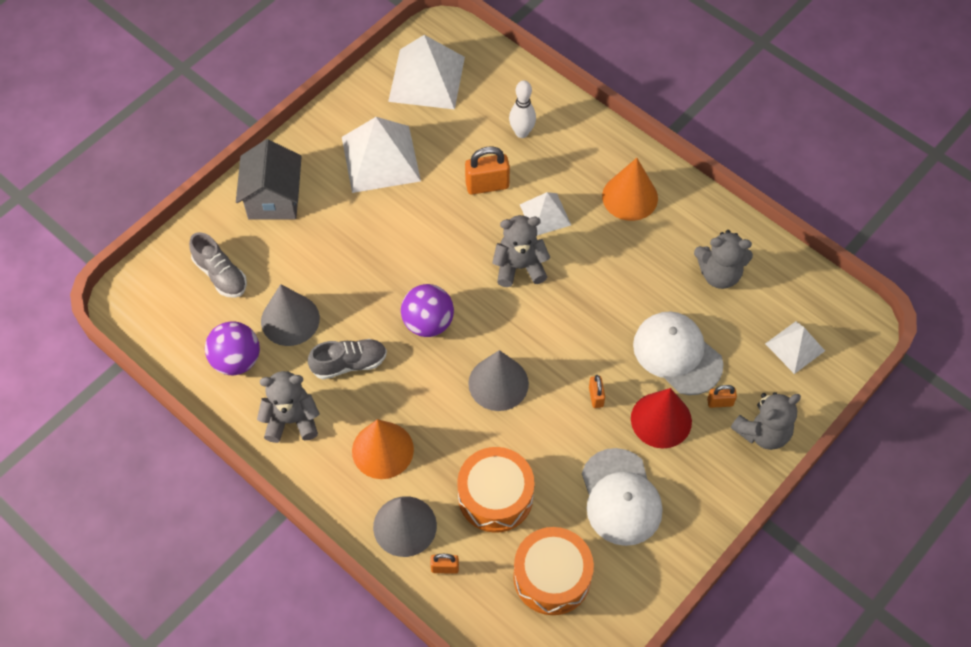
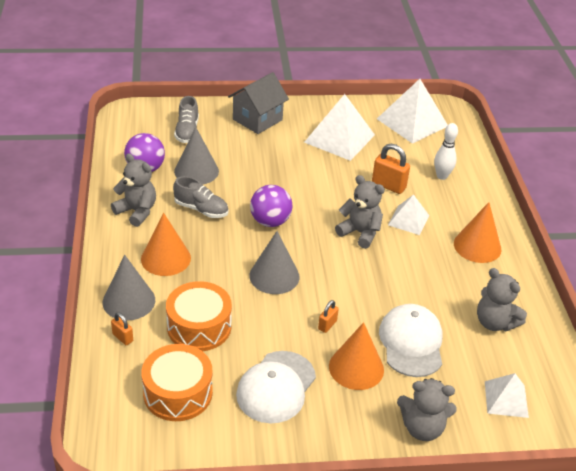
camera: 40 degrees right, 20 degrees down
(661, 420) = (356, 368): red cone -> orange cone
(720, 402) = (410, 389): orange padlock -> none

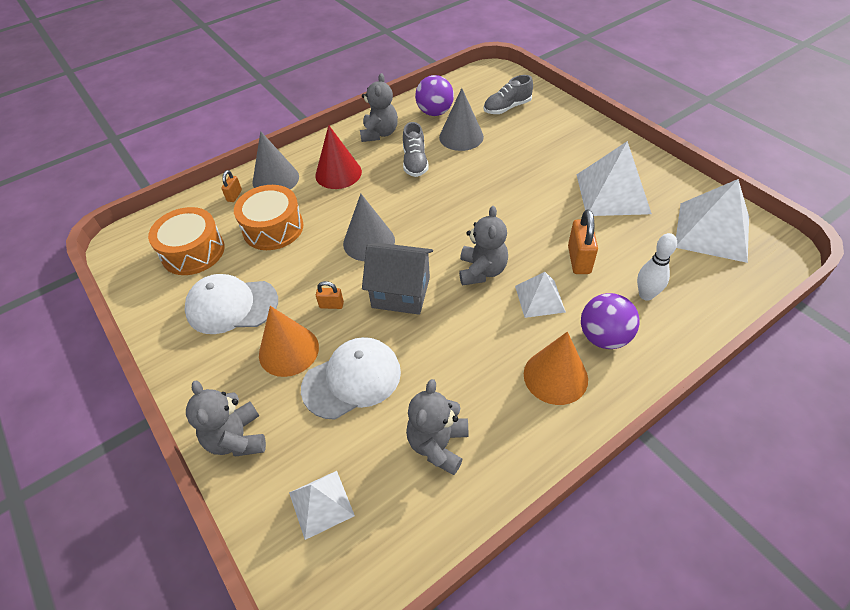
camera: 65 degrees right, 10 degrees up
(166, 258) = (338, 173): orange cone -> red cone
(257, 119) = (573, 134): grey house -> grey house (401, 292)
(270, 221) = (438, 206): purple ball -> purple ball (603, 337)

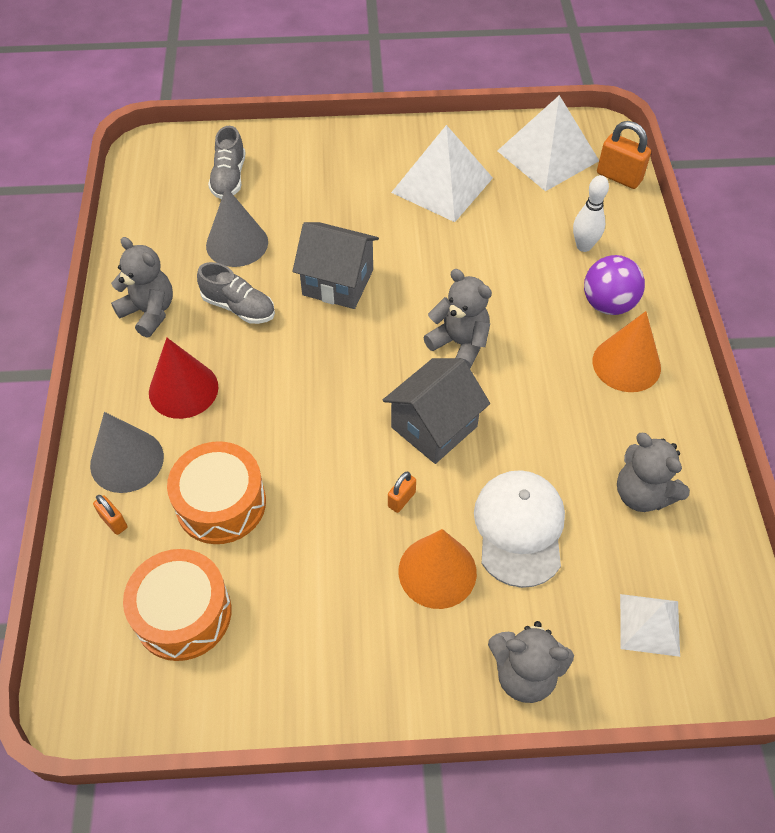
camera: 60 degrees left, 5 degrees up
(231, 306) = (321, 604): white cap -> none
(369, 242) = (332, 417): grey cone -> none
(435, 112) = (166, 241): purple ball -> none
(475, 190) = (338, 282): none -> grey house
(539, 298) = (530, 321): white pyramid -> none
(579, 260) = (506, 263): orange padlock -> orange padlock (619, 177)

